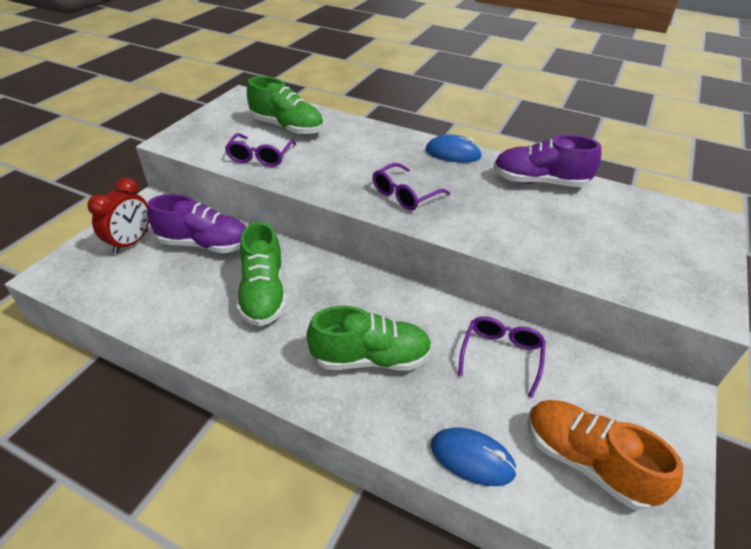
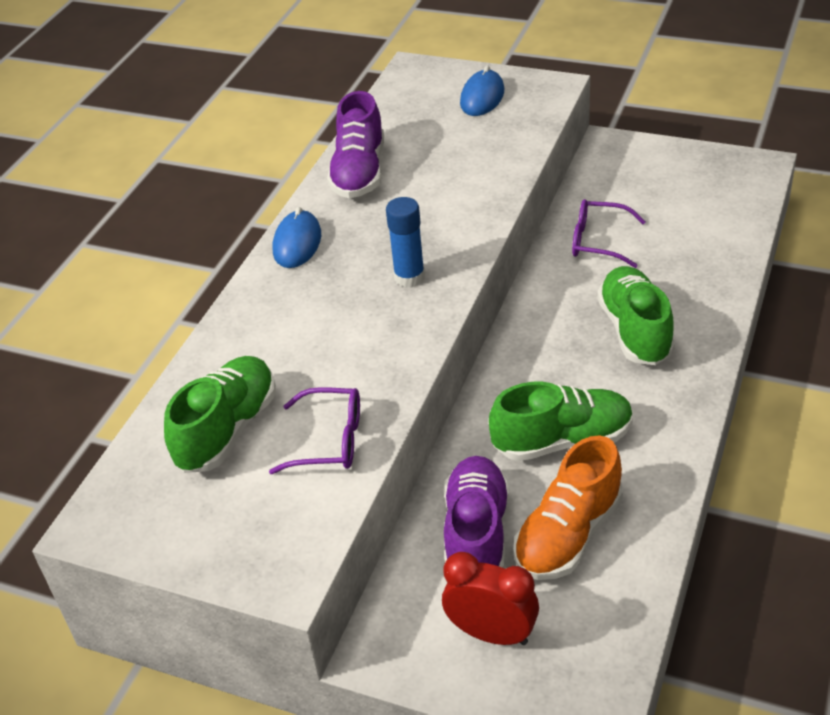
camera: 90 degrees left, 0 degrees up
(404, 195) = (409, 277): purple glasses -> blue glue stick
(472, 458) = (723, 256): blue mouse -> blue mouse (482, 97)
(586, 461) = (698, 195): orange shoe -> orange shoe (568, 534)

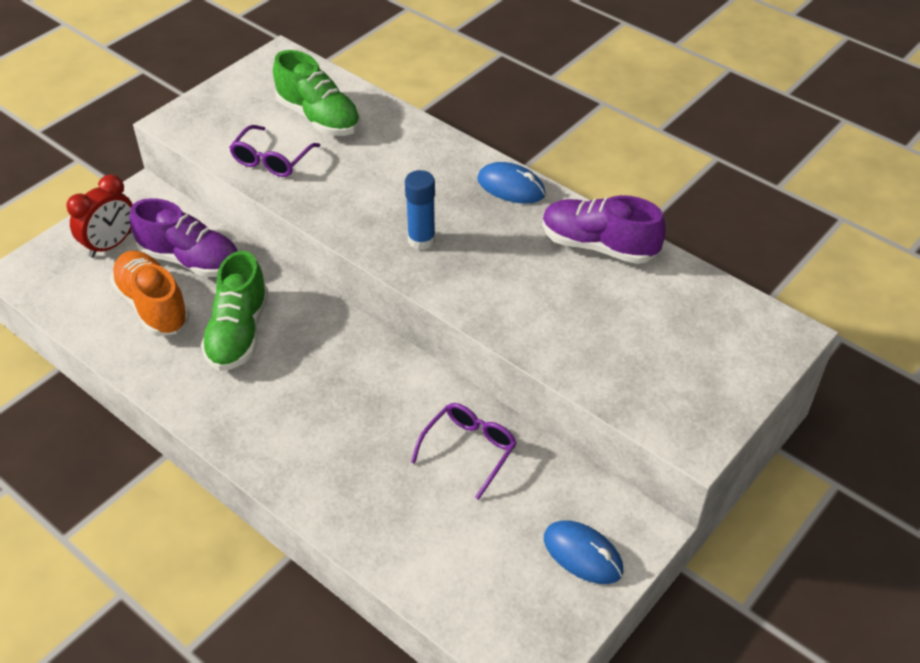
camera: 105 degrees right, 5 degrees up
(482, 97) = (697, 372): blue mouse -> blue mouse (583, 554)
(635, 331) = (327, 426): green shoe -> none

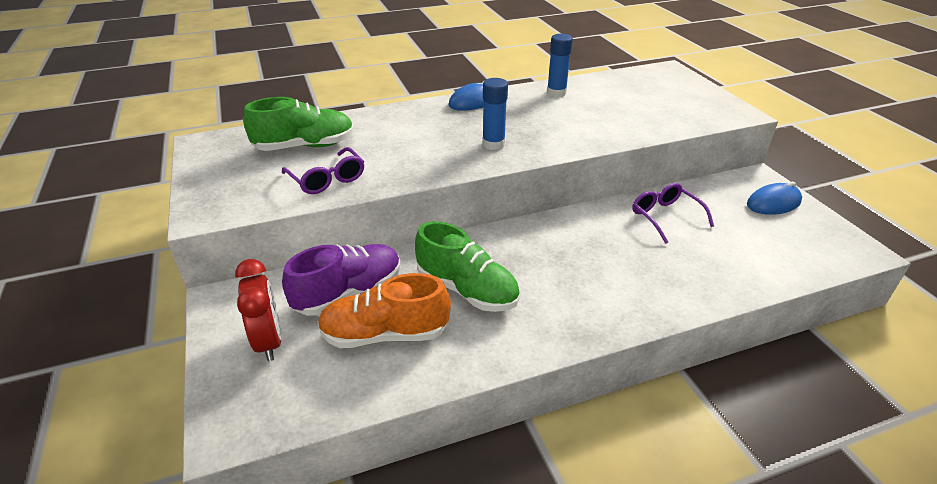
camera: 60 degrees left, 10 degrees down
(598, 246) = (556, 93): purple shoe -> blue glue stick

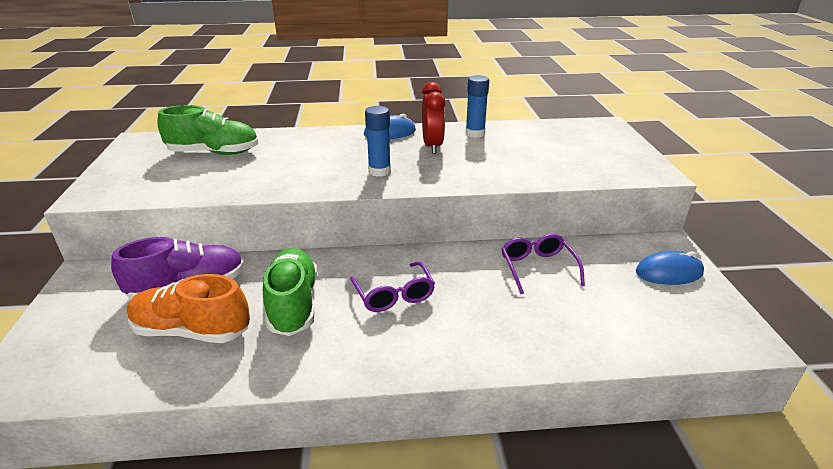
camera: 15 degrees right, 5 degrees down
(269, 341) = (92, 317): red clock -> red clock (432, 146)
(327, 179) = (209, 182): purple glasses -> purple glasses (394, 295)
(467, 290) = (293, 304): green shoe -> green shoe turned 150 degrees counterclockwise

